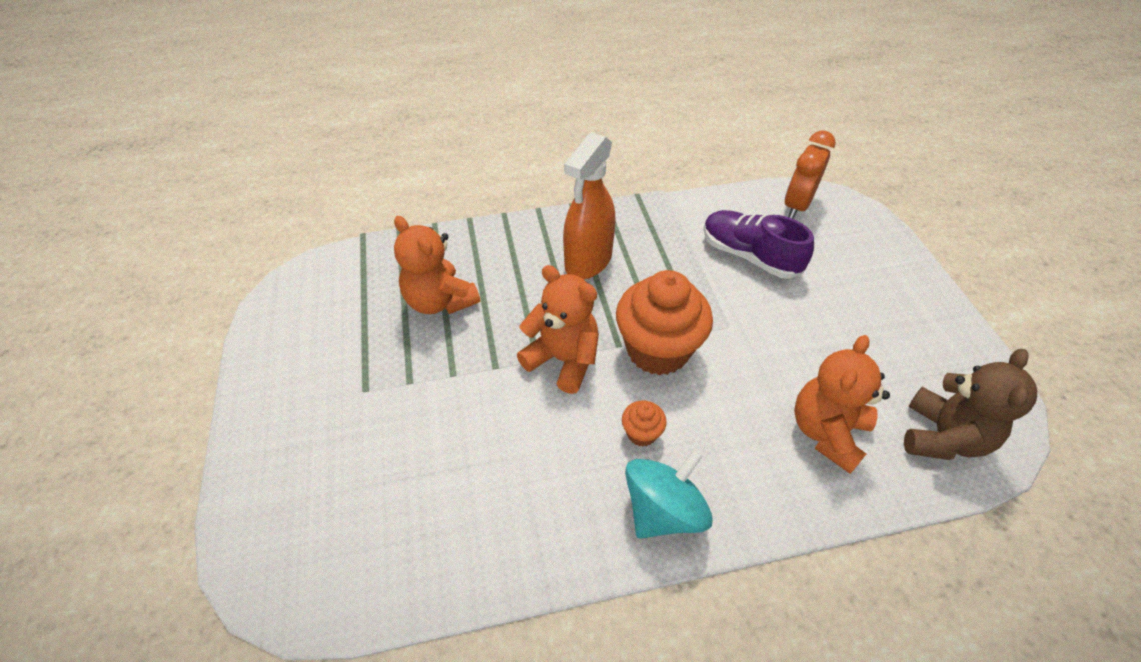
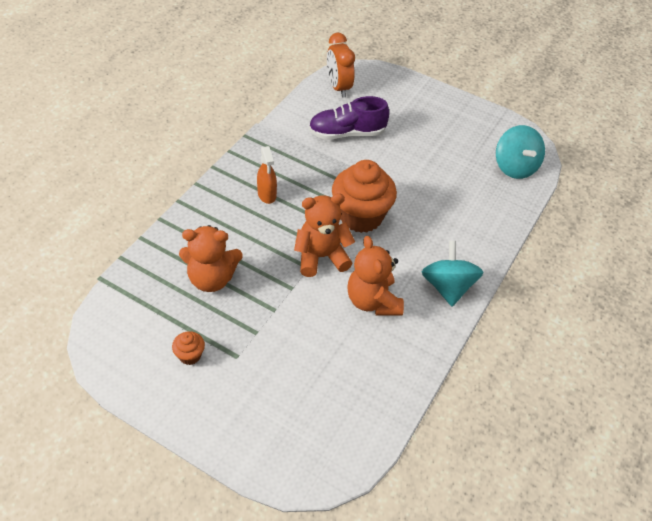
camera: 50 degrees left, 0 degrees up
(588, 261) = (267, 194): orange spray bottle -> orange spray bottle, size x0.57
(641, 433) = (400, 262): orange cupcake -> orange cupcake (190, 355)
(826, 432) = (472, 199): orange teddy bear -> orange teddy bear (373, 301)
(942, 437) = (515, 167): brown teddy bear -> turquoise spinning top

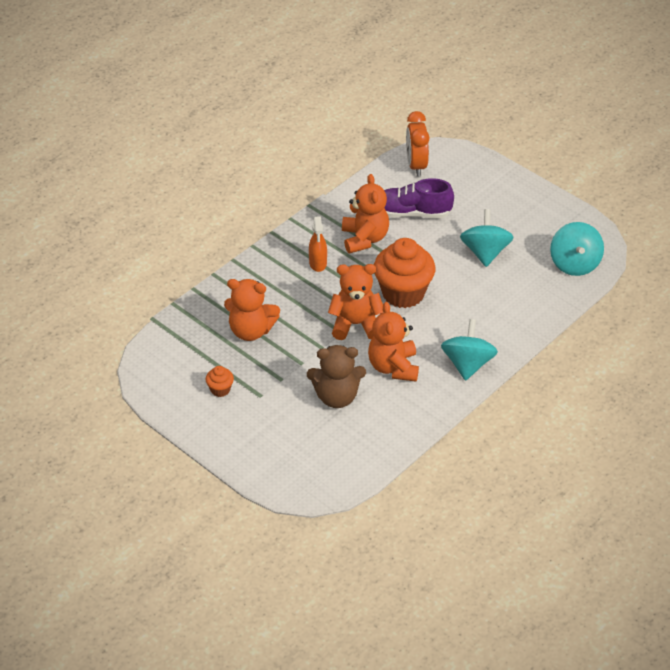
camera: 15 degrees right, 5 degrees down
(308, 164) = (364, 239): none -> orange teddy bear
(321, 345) = (336, 397): none -> brown teddy bear
(428, 165) = (485, 252): none -> turquoise spinning top

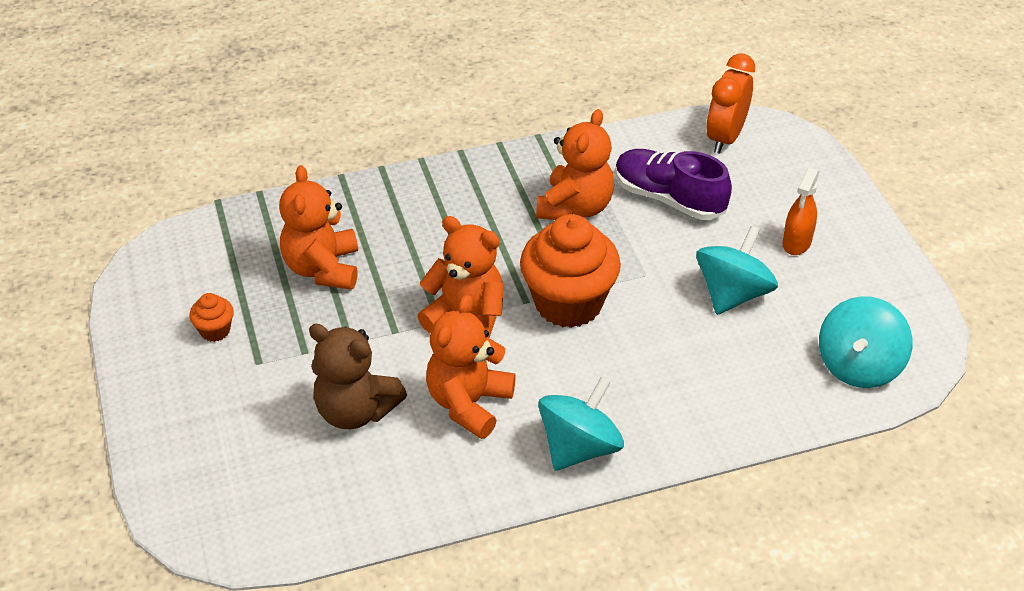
camera: 30 degrees right, 0 degrees up
(251, 331) = (323, 268): orange teddy bear -> orange teddy bear turned 45 degrees clockwise
(318, 263) = (485, 215): orange spray bottle -> orange spray bottle (796, 243)

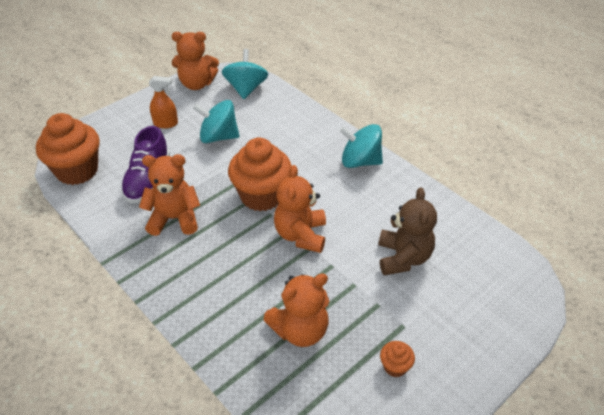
camera: 115 degrees left, 0 degrees up
(469, 403) = (362, 211): orange teddy bear -> orange teddy bear (197, 84)
(725, 137) = (77, 171): orange clock -> orange cupcake
(859, 365) = (246, 89): turquoise spinning top -> turquoise spinning top turned 90 degrees counterclockwise

